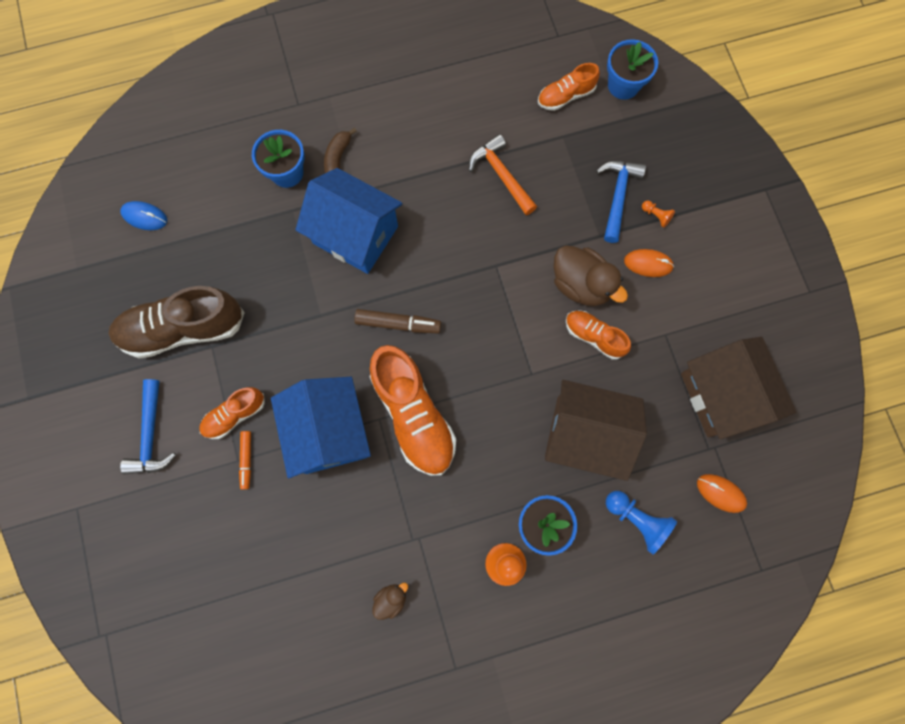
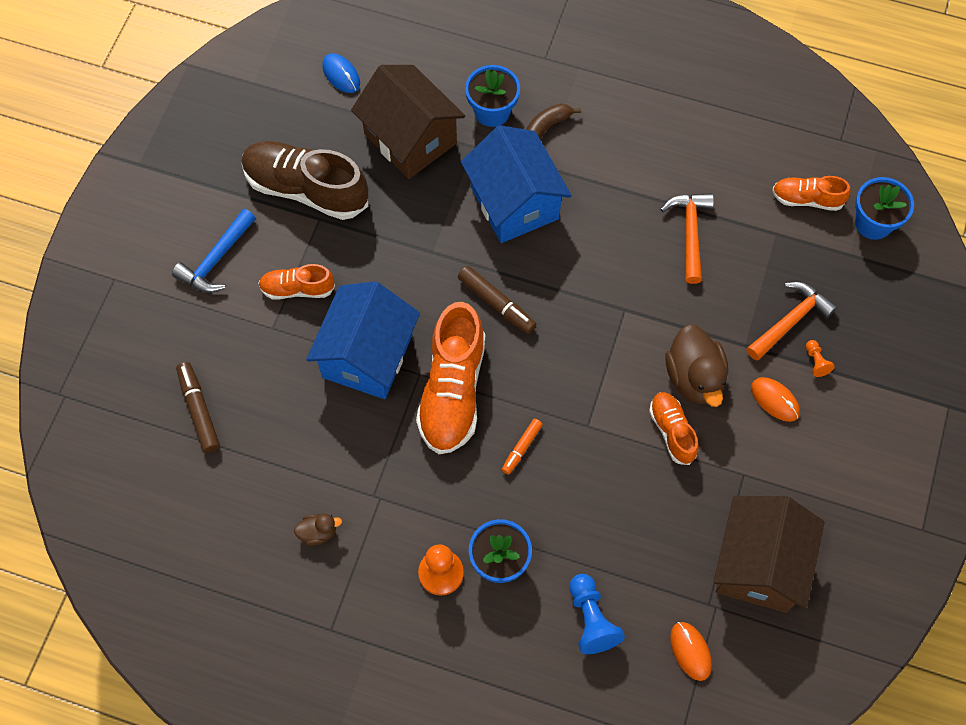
camera: 35 degrees right, 10 degrees down
(226, 568) = (199, 410): none -> brown marker
(246, 460) = (280, 333): orange marker -> orange marker (521, 448)
(585, 434) = (598, 512): brown house -> brown house (410, 139)
(617, 197) = (790, 321): blue hammer -> orange hammer

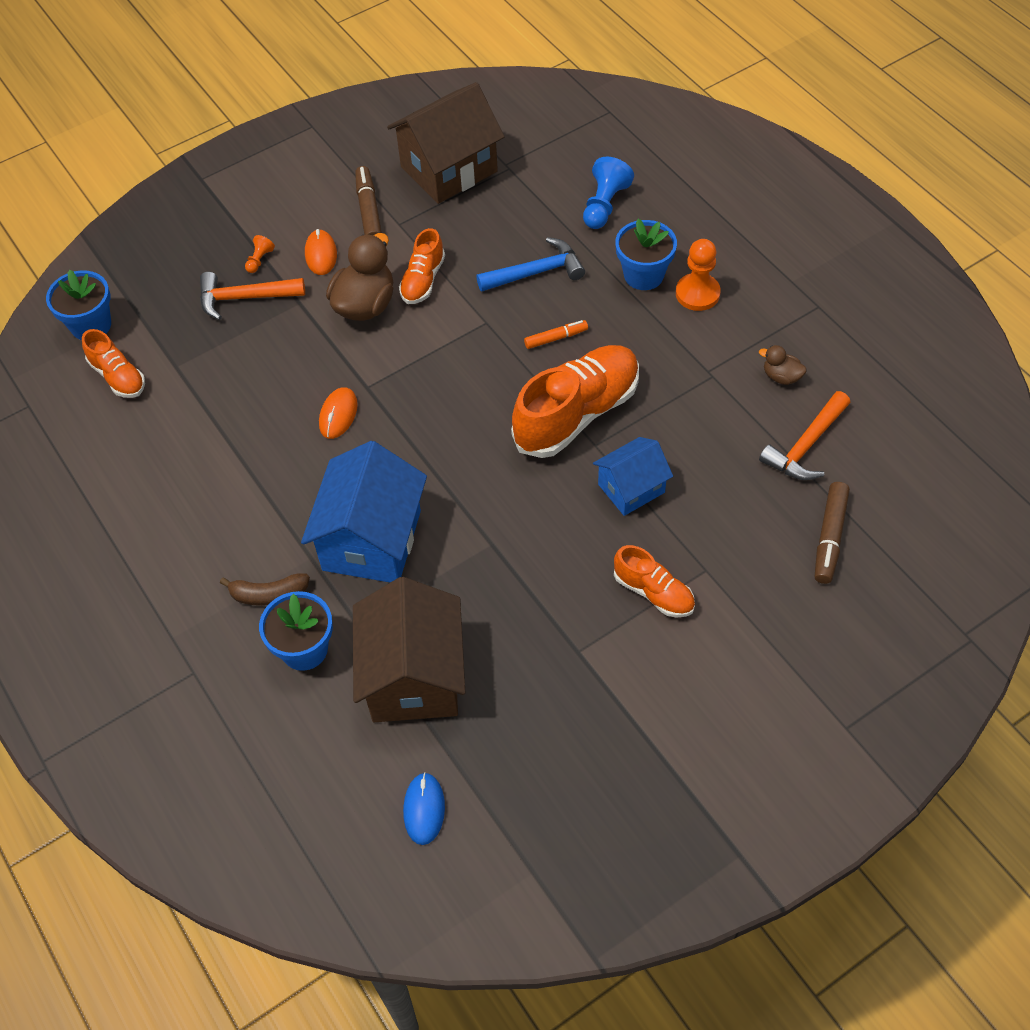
camera: 140 degrees left, 10 degrees down
(216, 259) = (718, 677): blue hammer -> blue hammer (536, 272)
(306, 189) = (568, 693): brown shoe -> none
(367, 356) = (631, 488): blue house -> blue house, size x0.58
(496, 303) = (474, 460): brown marker -> brown marker (369, 210)
(690, 233) = (245, 412): orange hammer -> orange hammer (806, 446)
(690, 651) = (549, 151): orange mouse -> orange mouse (338, 415)

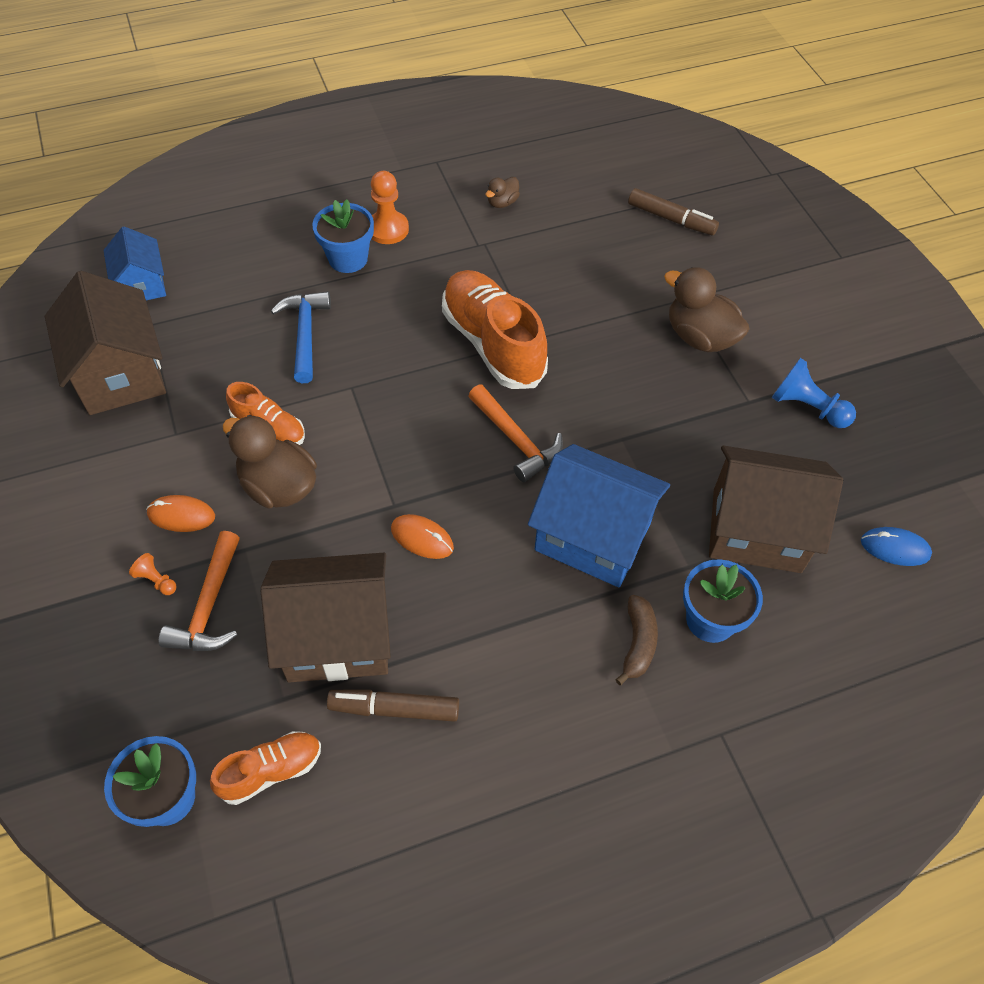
camera: 80 degrees left, 0 degrees up
(233, 384) = (337, 637): none -> brown house
(369, 210) = (139, 457): brown marker -> brown marker (394, 709)
(556, 338) = (396, 338): orange marker -> none
(604, 205) = (245, 264): blue pawn -> blue pawn (807, 407)
(631, 488) = (588, 326): blue house -> blue house (142, 285)
(653, 592) = (700, 337): orange shoe -> brown duck
(806, 446) = (578, 208): orange hammer -> orange hammer (516, 440)

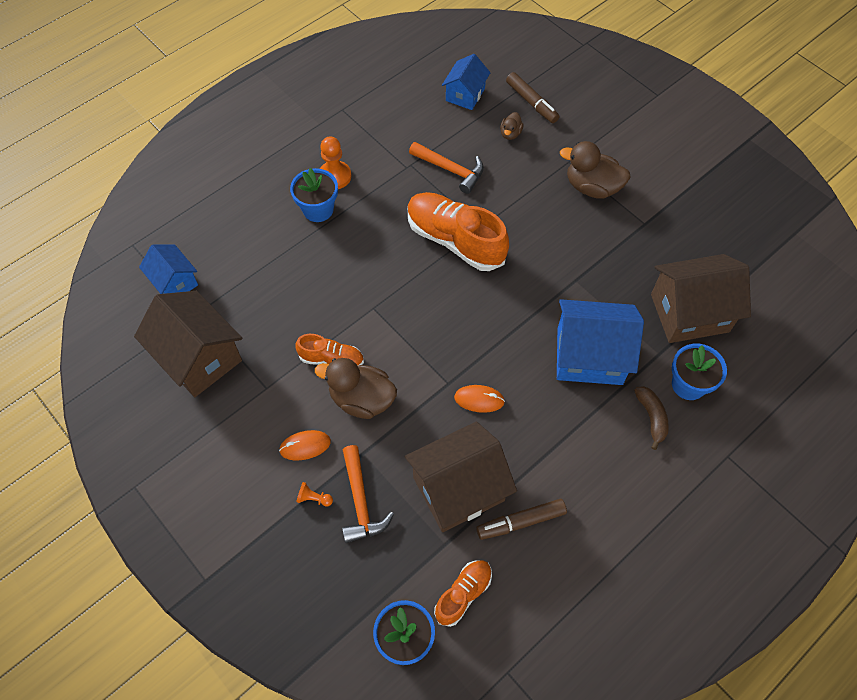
camera: 20 degrees left, 5 degrees up
(305, 334) = (318, 279): blue hammer -> none
(502, 202) = (407, 128): brown duck -> brown duck (510, 133)
(516, 440) = (506, 306): orange hammer -> orange hammer (450, 170)
(592, 187) = (465, 94): none -> blue house
(671, 219) = (531, 102): brown marker -> brown marker turned 45 degrees clockwise
(807, 407) = (683, 214): blue pawn -> none
(895, 548) = (778, 294): blue mouse -> none

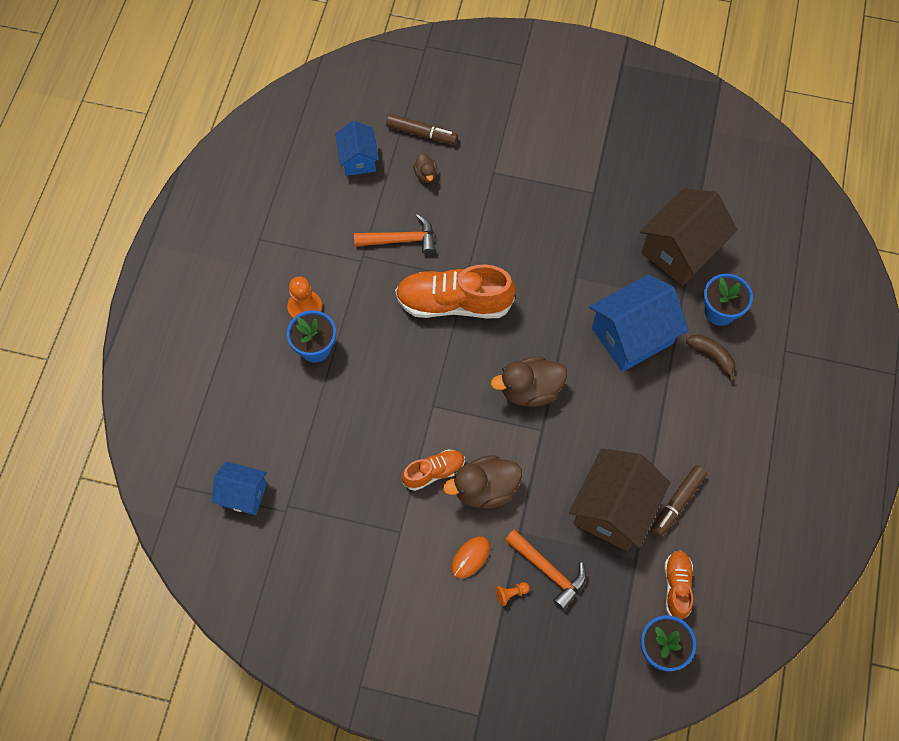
camera: 35 degrees left, 5 degrees up
(199, 357) = (322, 545): brown house -> none
(479, 399) = (575, 427): orange mouse -> none
(592, 187) = (529, 185): brown duck -> brown duck (530, 390)

